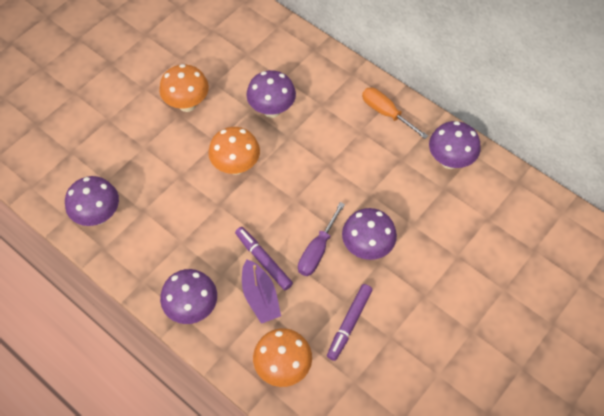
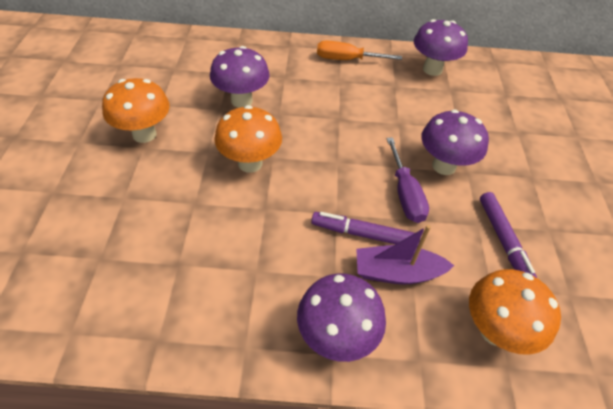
camera: 40 degrees left, 10 degrees down
(98, 215) = (119, 304): purple mushroom -> none
(260, 297) = (397, 272): purple boat -> purple boat turned 150 degrees clockwise

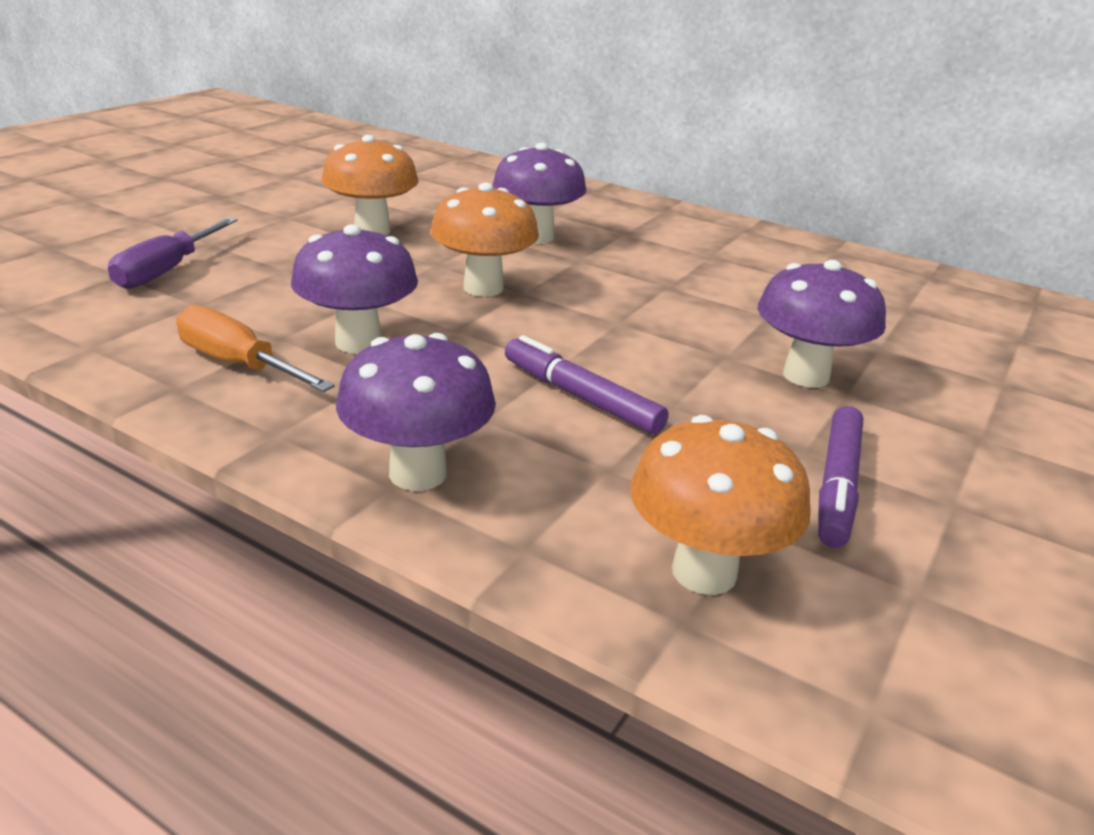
camera: 30 degrees right, 20 degrees down
(347, 60) = (747, 241): orange screwdriver -> orange screwdriver (239, 364)
(397, 272) = (592, 450): purple boat -> none
(405, 193) = (699, 381): purple screwdriver -> purple screwdriver (167, 270)
(432, 69) = (894, 282): purple mushroom -> purple mushroom (358, 342)

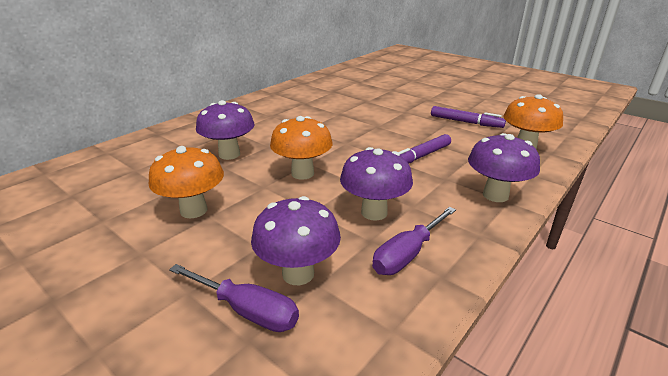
camera: 80 degrees left, 0 degrees up
(239, 364) = (408, 254): orange screwdriver -> purple screwdriver
(806, 376) = (392, 115): purple mushroom -> purple mushroom (298, 273)

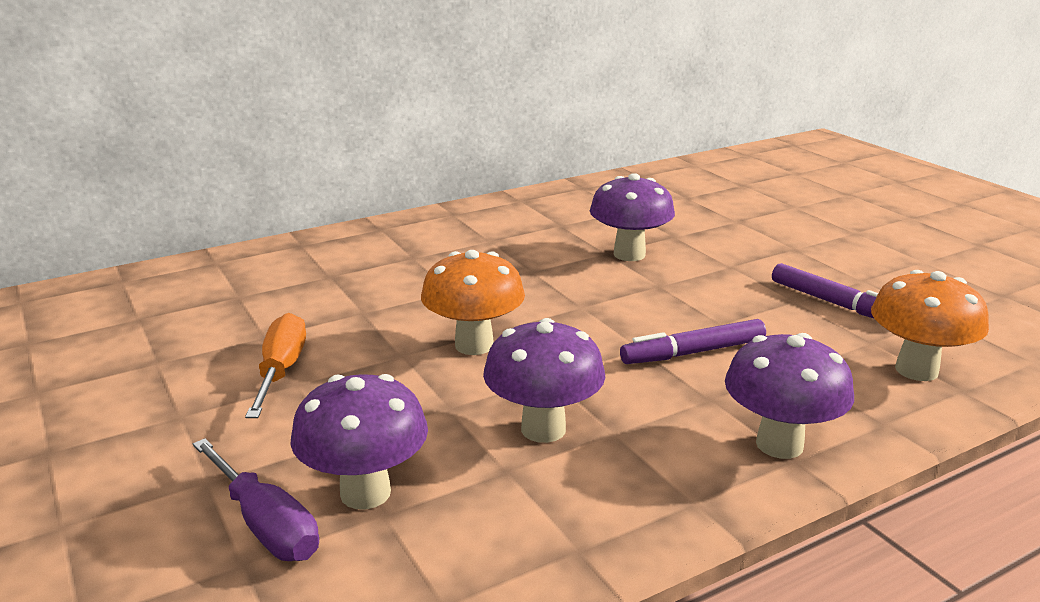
camera: 20 degrees right, 5 degrees down
(194, 210) = (281, 371): orange mushroom -> orange screwdriver
(229, 154) = (383, 295): purple mushroom -> purple mushroom (629, 254)
(408, 254) = (549, 504): purple screwdriver -> none

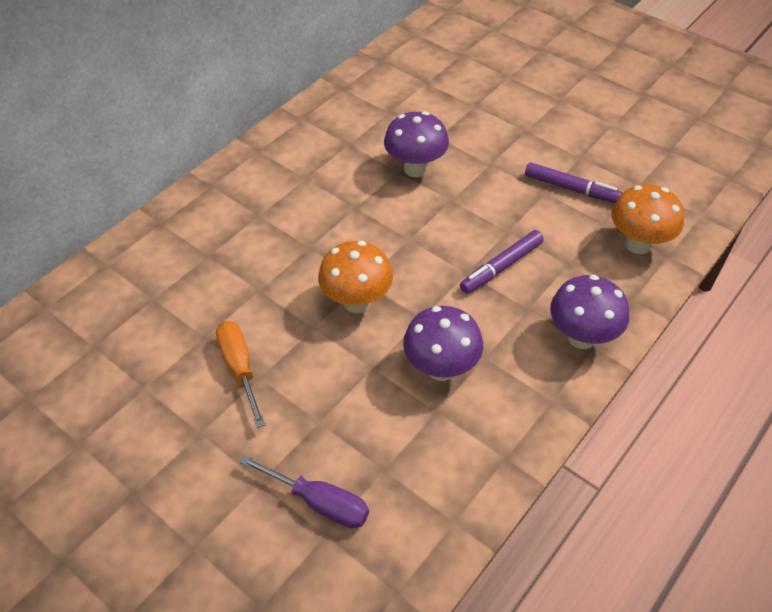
camera: 20 degrees left, 25 degrees up
(365, 493) = (363, 457): purple mushroom -> none

